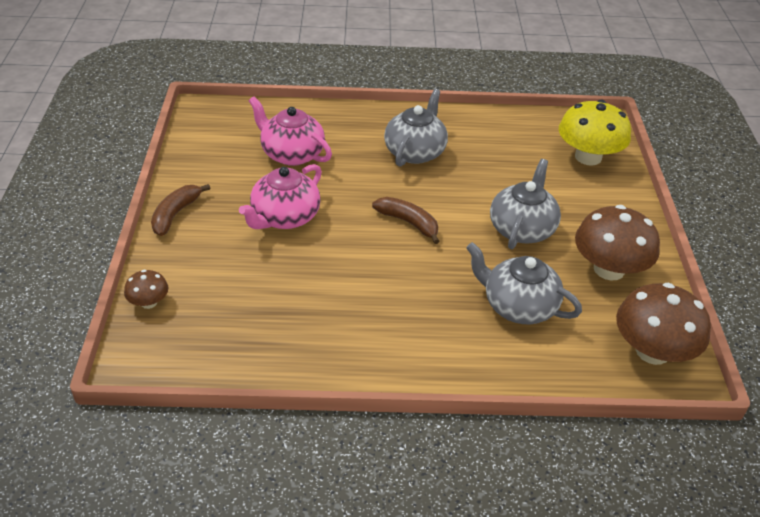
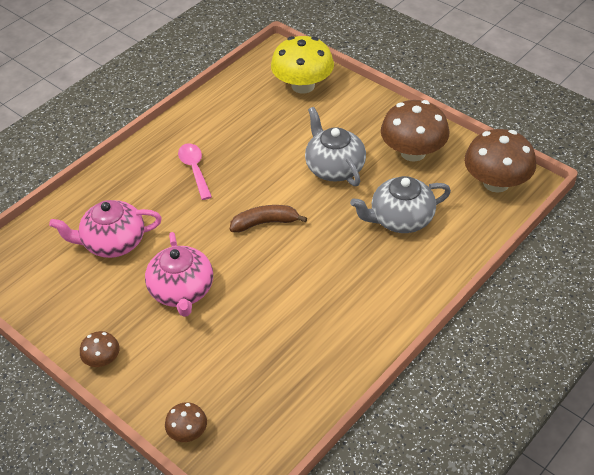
camera: 45 degrees left, 5 degrees up
(175, 214) = (102, 359): brown banana -> brown mushroom
(415, 152) = (194, 169): grey teapot -> pink spoon

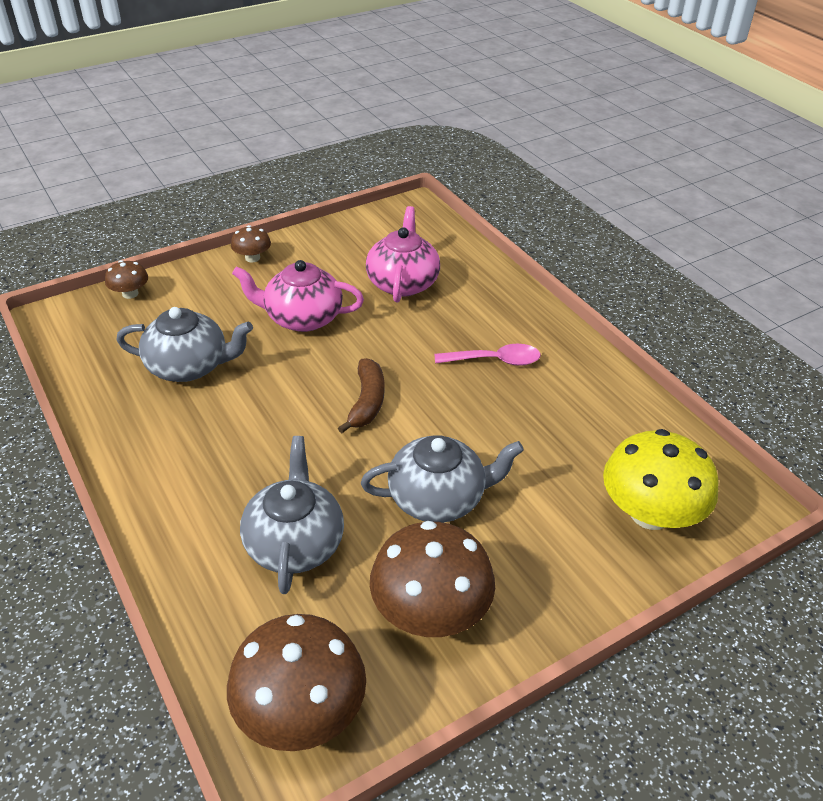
camera: 105 degrees right, 5 degrees down
(269, 340) = (189, 366): none -> grey teapot

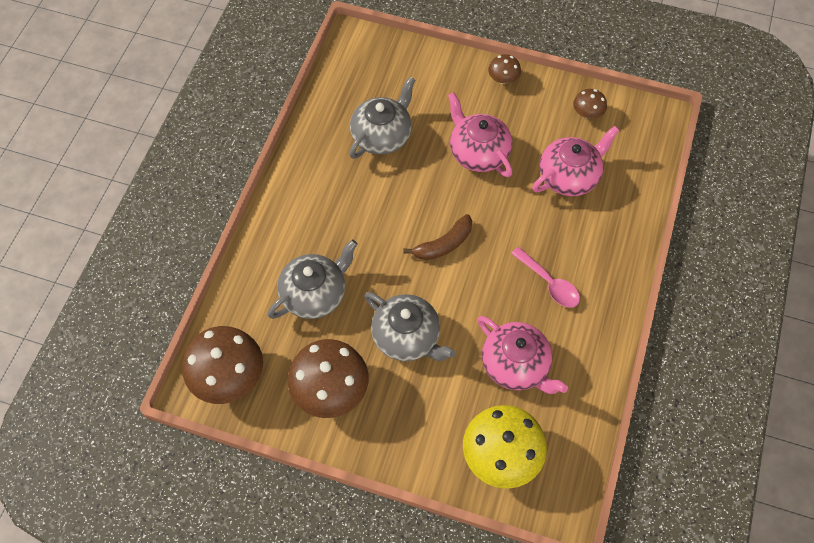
camera: 50 degrees right, 20 degrees up
(130, 293) = (406, 52): brown mushroom -> brown mushroom (587, 113)
(189, 366) = (382, 135): grey teapot -> grey teapot turned 105 degrees counterclockwise
(558, 437) = (516, 365): none -> pink teapot

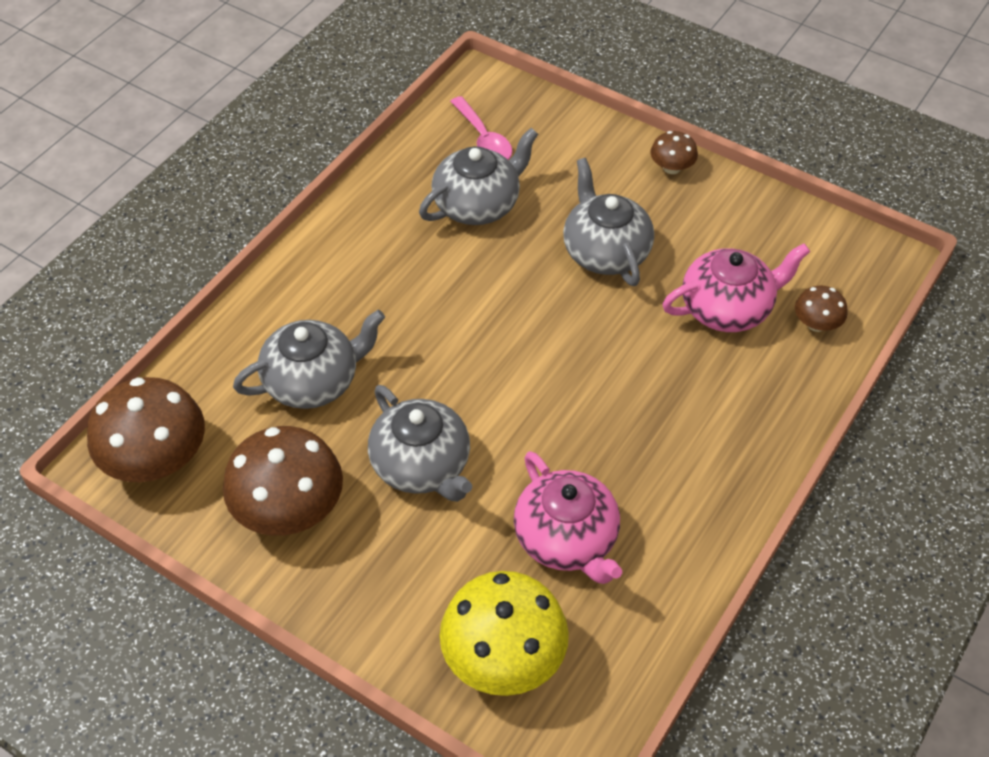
camera: 15 degrees right, 10 degrees down
(444, 244) = (516, 357): brown banana -> none
(478, 152) = (605, 251): pink teapot -> grey teapot
(549, 283) = (653, 441): pink spoon -> pink spoon (484, 139)
(587, 113) = (780, 233): brown mushroom -> brown mushroom (816, 324)

